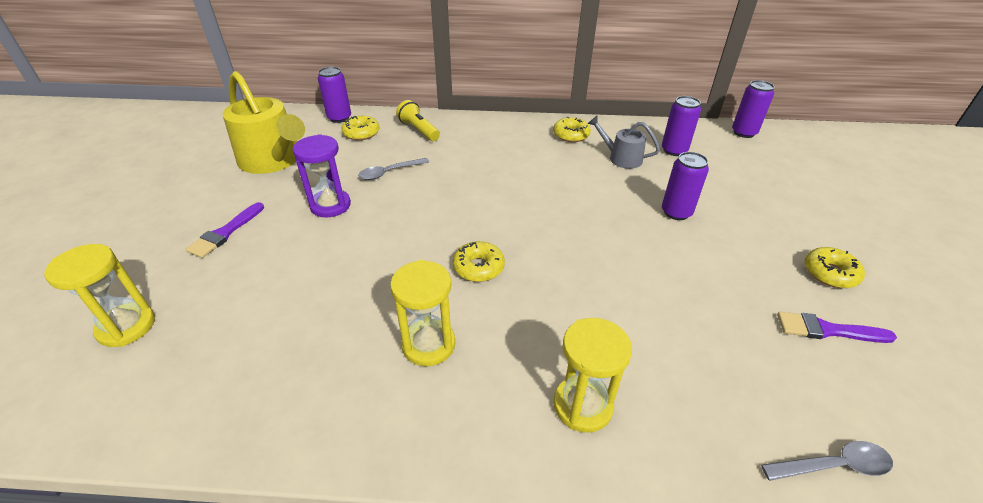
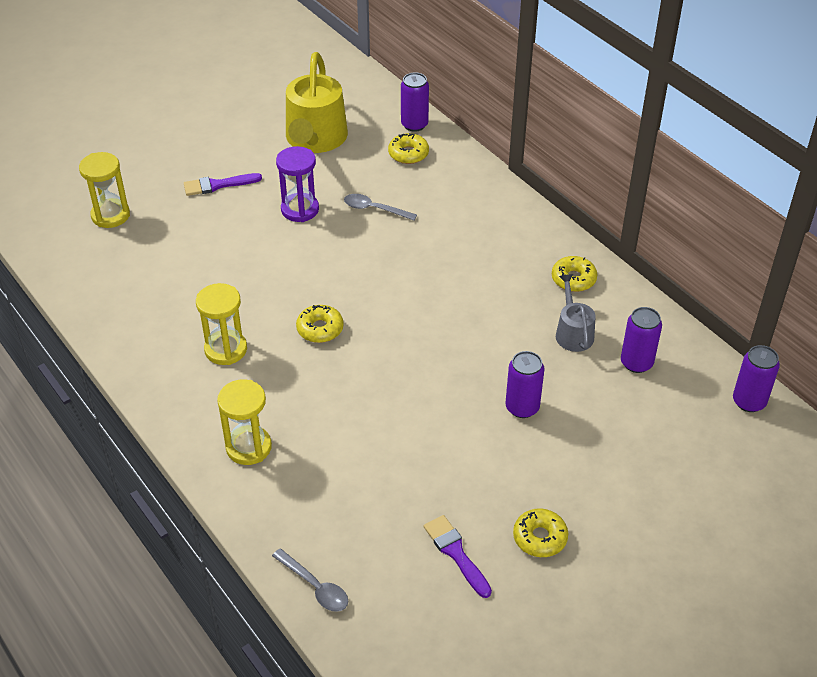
camera: 50 degrees right, 5 degrees up
(419, 130) = (456, 182): yellow flashlight -> none

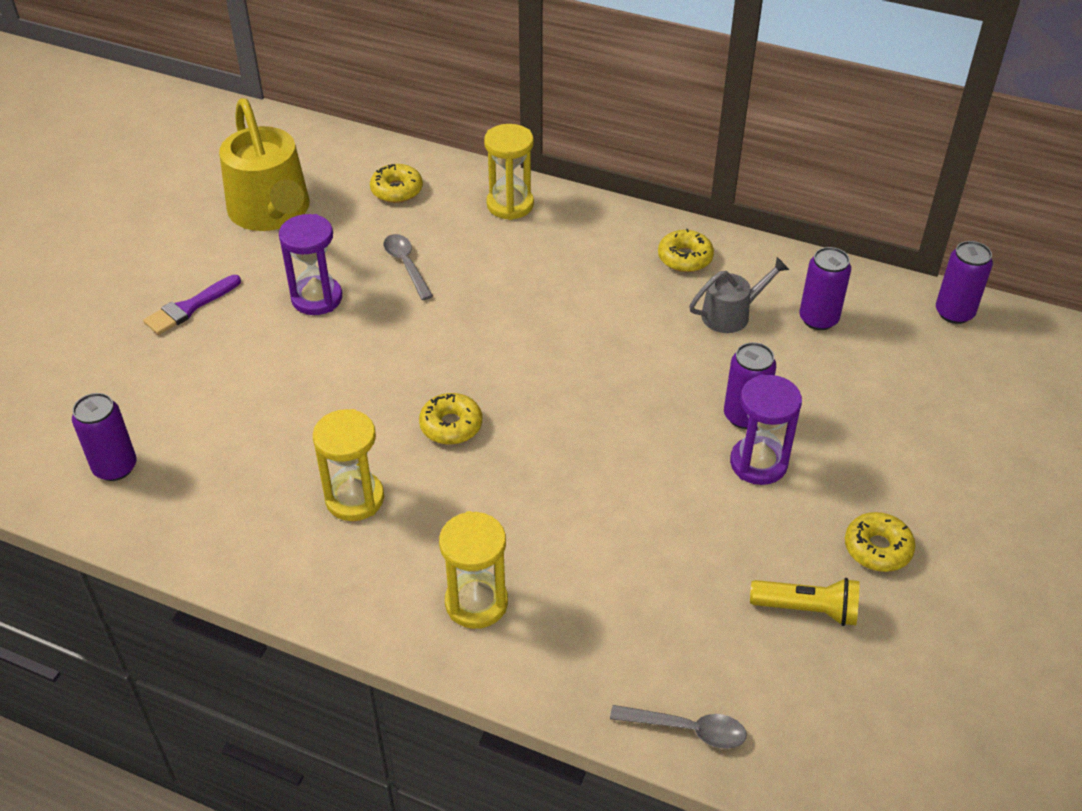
camera: 30 degrees left, 0 degrees up
(110, 215) = (72, 397): yellow hourglass -> yellow hourglass (510, 205)
(374, 209) = (406, 265): grey spoon -> grey spoon turned 75 degrees clockwise
(414, 124) = (378, 156): purple can -> purple can (115, 467)
(456, 553) = (807, 609): purple brush -> yellow flashlight
(504, 443) = (758, 463): none -> purple hourglass
(573, 333) = (731, 314): grey watering can -> grey watering can turned 105 degrees clockwise

